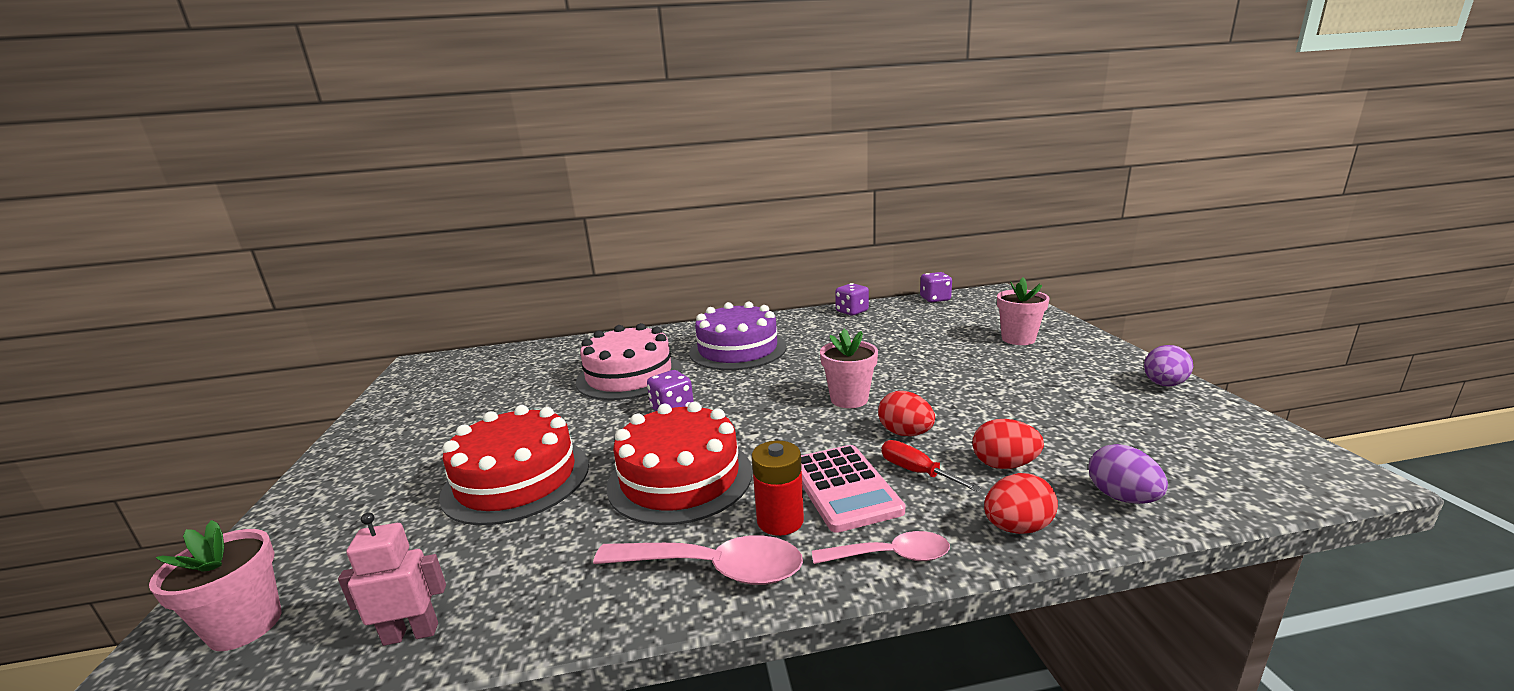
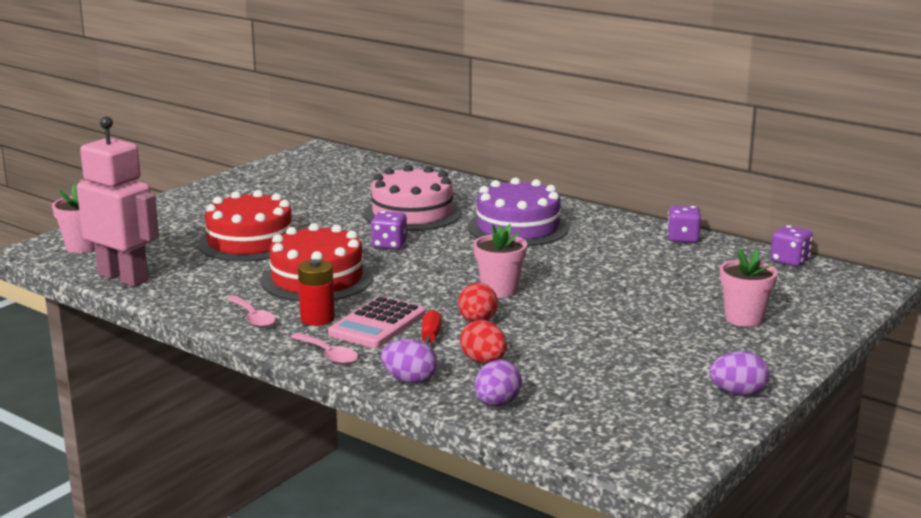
camera: 45 degrees right, 0 degrees up
(411, 633) = (123, 278): pink robot -> pink robot, size x2.01
(713, 569) = (253, 318): pink spoon -> pink spoon, size x0.64
(1017, 527) = (409, 380): red egg -> purple egg

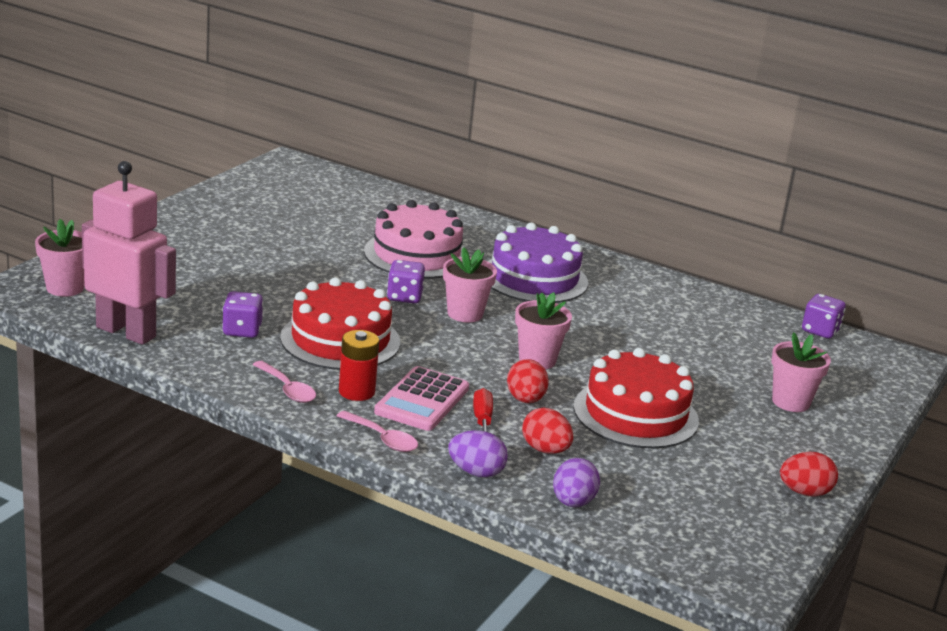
camera: 10 degrees left, 5 degrees up
(250, 242) = (251, 287): red cake -> red cake (635, 414)
(442, 256) = (465, 314): none -> pink flower pot
(683, 239) = (707, 298): purple dice -> purple dice (242, 331)
(737, 393) = (804, 492): purple egg -> red egg

